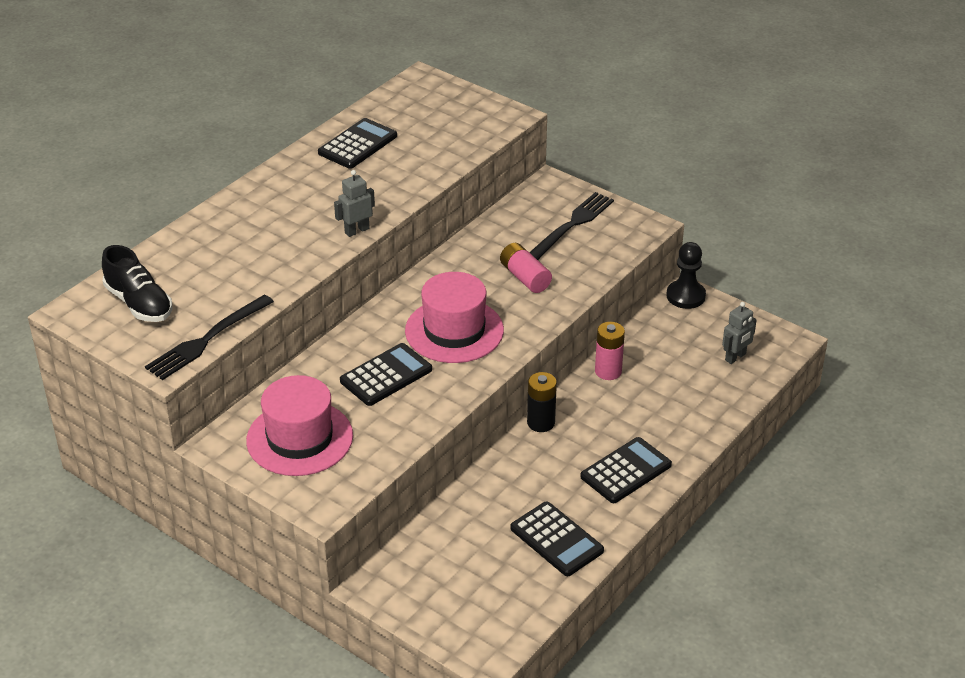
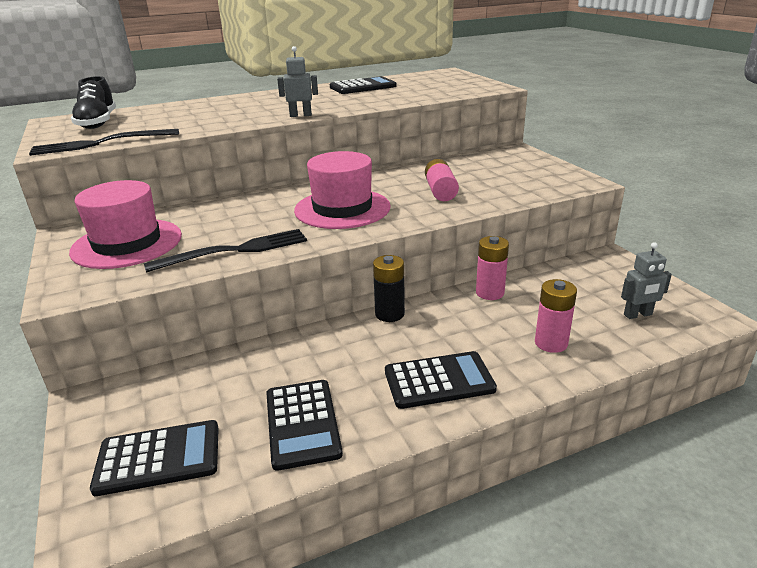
camera: 30 degrees right, 10 degrees down
(386, 375) = (251, 222): black calculator -> black calculator (158, 458)
(572, 224) = (514, 171): black fork -> black fork (236, 250)
(685, 296) = (609, 258): black pawn -> none
(685, 408) = (551, 343): none -> pink battery

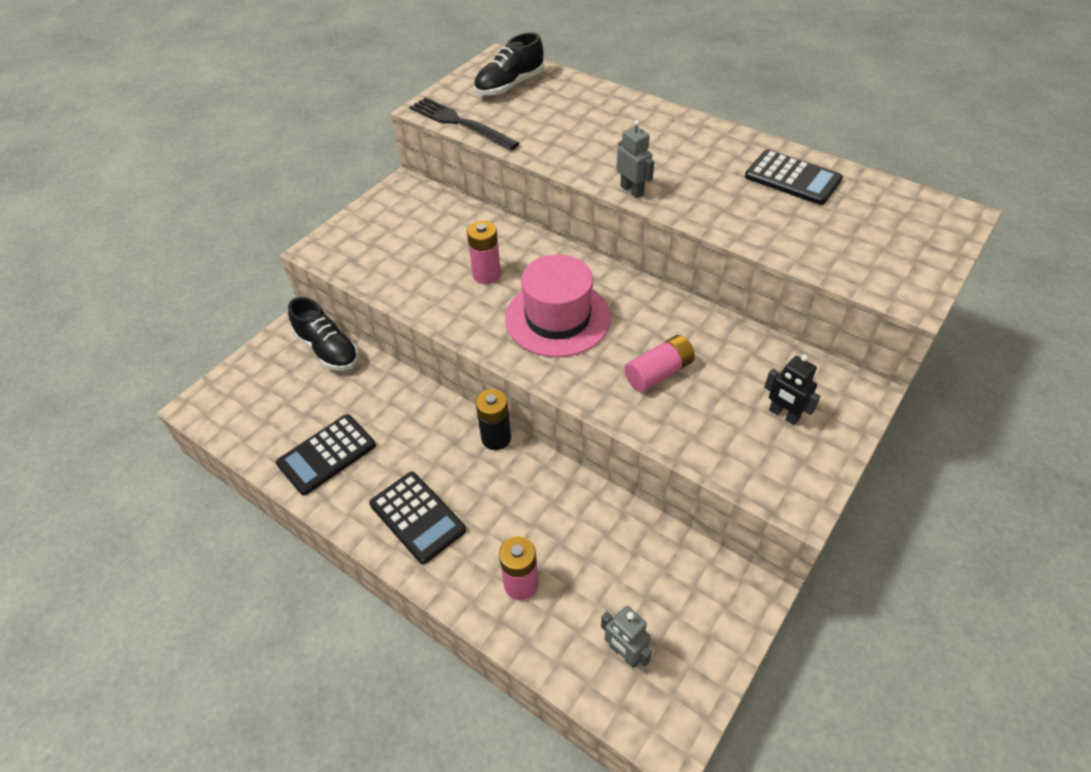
camera: 60 degrees right, 20 degrees up
(127, 243) = (405, 228): pink hat -> none
(156, 385) = (328, 350): none -> black shoe
(158, 458) = (263, 398): black calculator -> none
(236, 250) = (431, 296): black fork -> none
(490, 293) = (583, 501): pink battery -> pink battery (486, 274)
(514, 169) = (783, 415): none -> black robot

